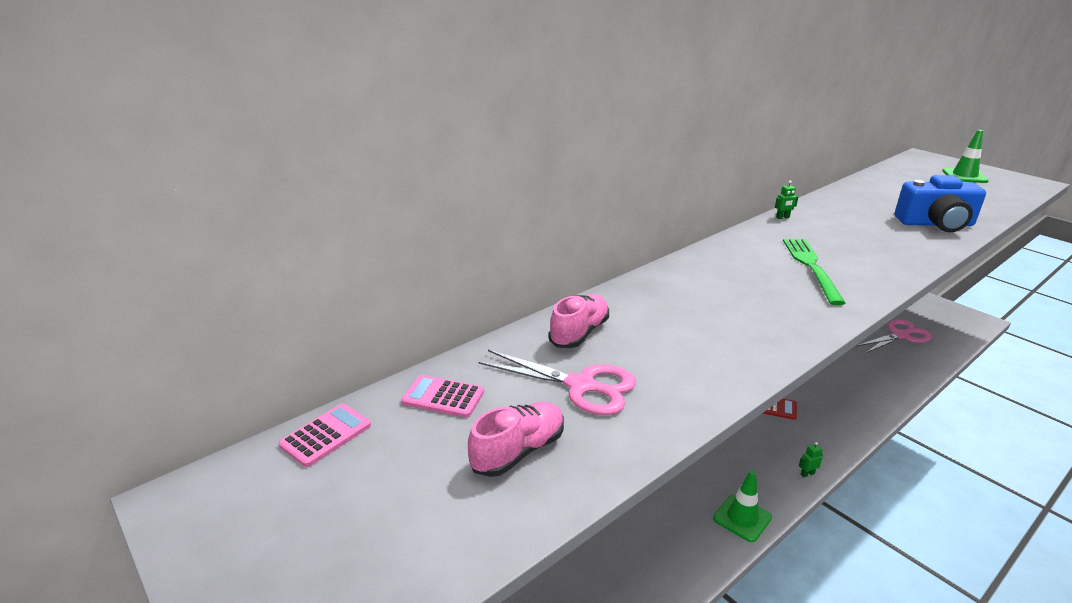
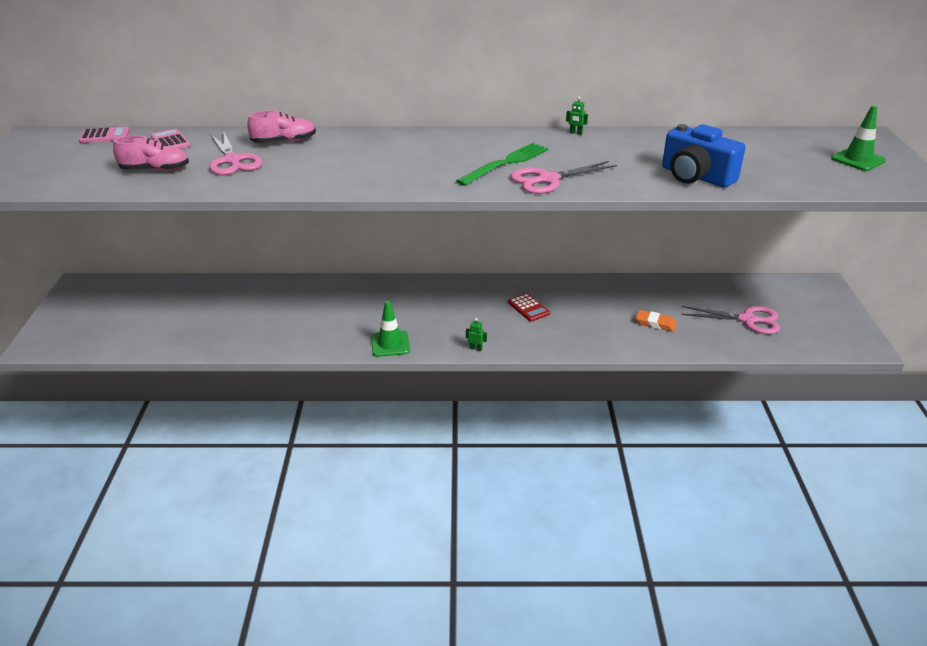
camera: 40 degrees right, 5 degrees up
(864, 370) = (655, 323): none -> orange eraser
(873, 269) = (548, 179): none -> pink scissors

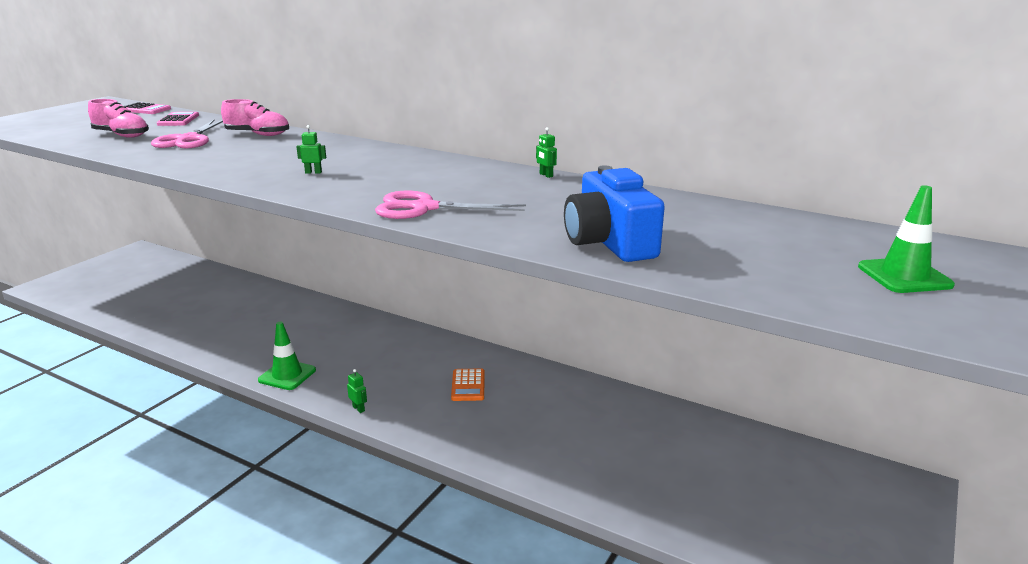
camera: 30 degrees right, 10 degrees down
(411, 168) = (313, 172): none -> green robot
(506, 163) = (413, 186): green fork -> none
(528, 308) = (468, 385): red calculator -> orange calculator
(655, 323) = (596, 453): orange eraser -> none
(747, 320) = (732, 494): pink scissors -> none

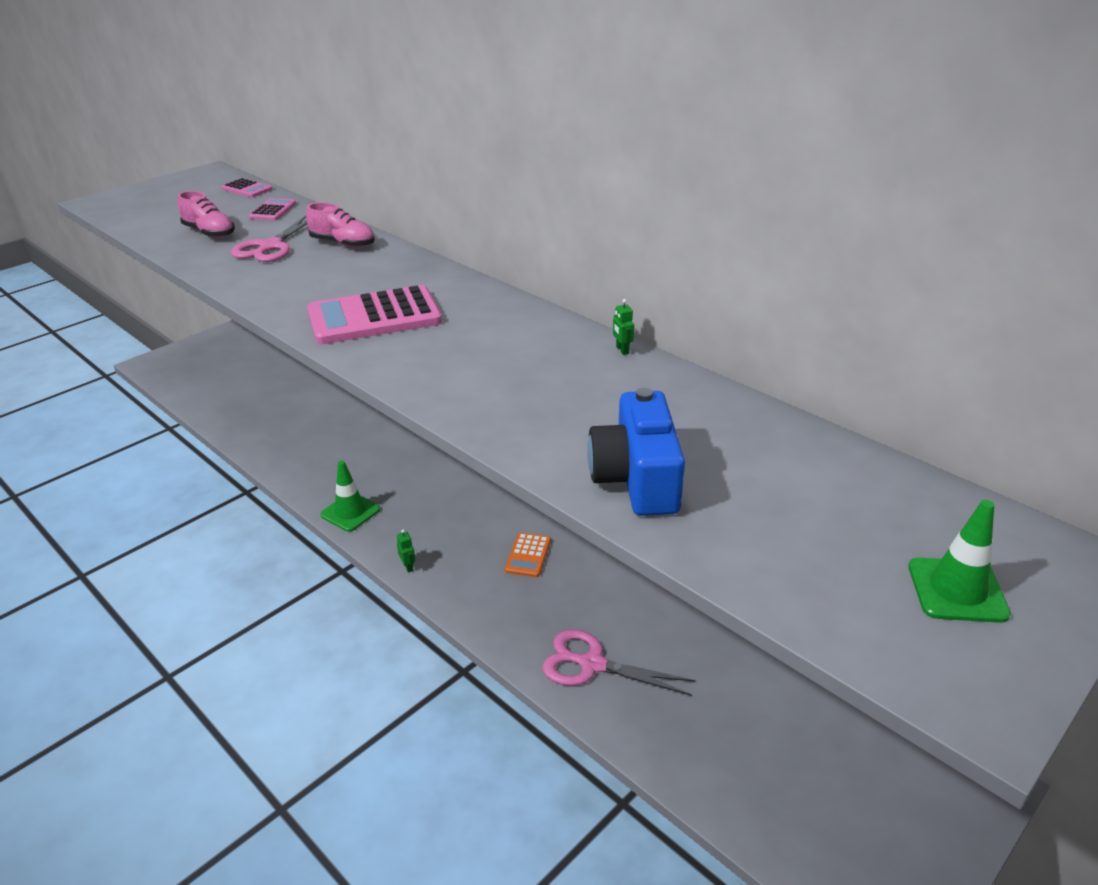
camera: 15 degrees right, 10 degrees up
(313, 172) = (374, 317): green robot -> pink calculator
(424, 208) = (464, 393): pink scissors -> pink scissors (592, 664)

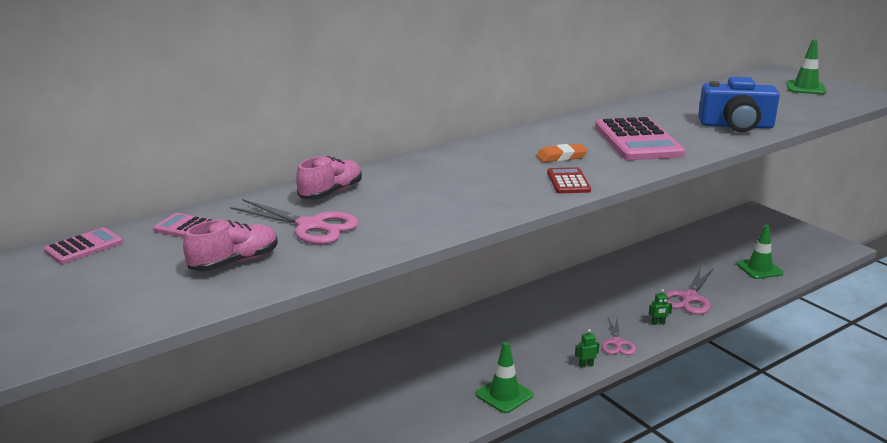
camera: 80 degrees left, 10 degrees down
(374, 317) = (510, 181): pink calculator -> pink calculator (637, 141)
(376, 348) = (568, 181): none -> red calculator
(457, 341) = (561, 157): none -> orange eraser
(458, 591) = (617, 343): none -> pink scissors
(528, 555) = (578, 311): orange calculator -> none
(622, 350) = (585, 116): green robot -> green robot (658, 323)
(725, 764) = (759, 269): none -> green traffic cone

